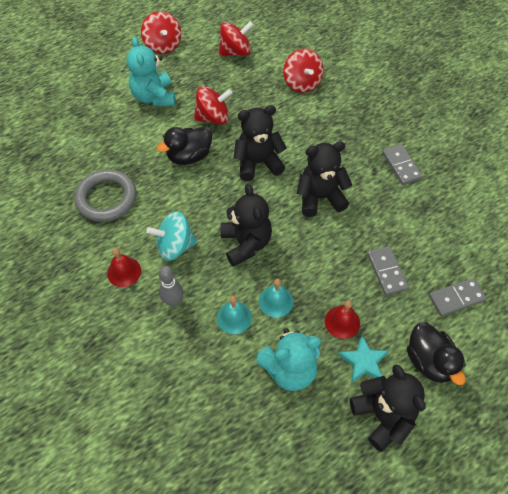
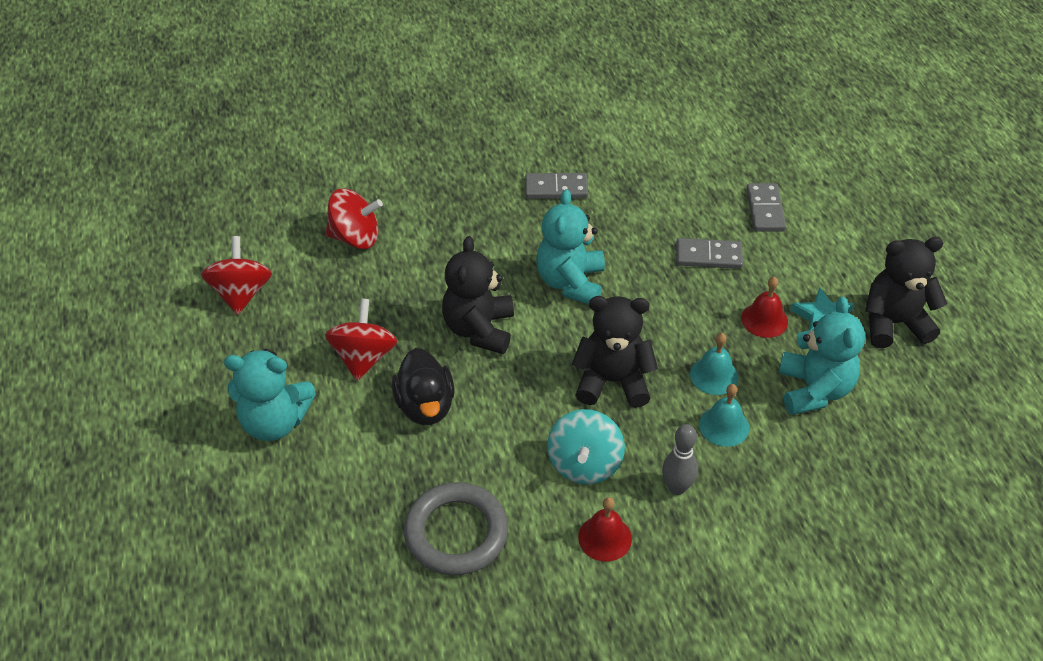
camera: 70 degrees left, 10 degrees down
(163, 45) = (162, 382): red spinning top -> none
(320, 198) = (570, 282): black teddy bear -> turquoise teddy bear
(429, 361) = (837, 261): black duck -> none

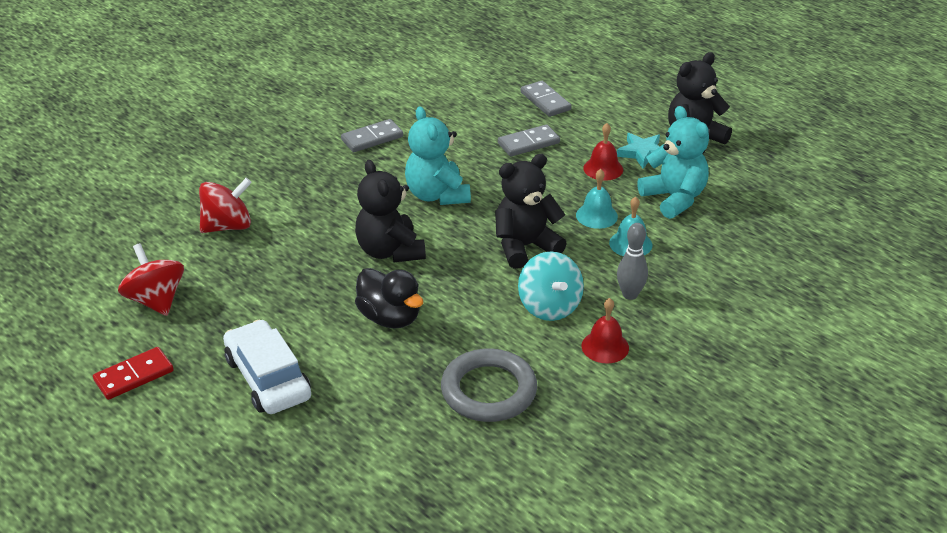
camera: 30 degrees left, 10 degrees down
(170, 366) = (134, 376): none -> red domino
(275, 422) = (268, 378): turquoise teddy bear -> white car
(364, 357) = (308, 305): red spinning top -> none

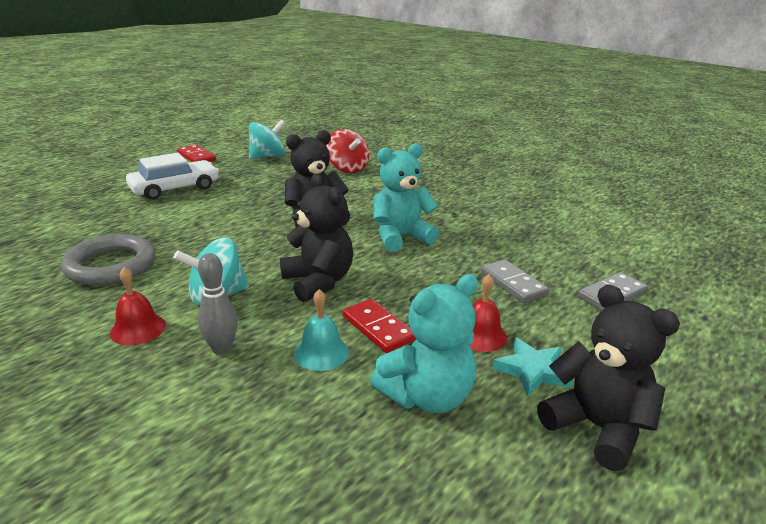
camera: 85 degrees right, 10 degrees down
(156, 300) = (268, 157): red spinning top -> turquoise spinning top
(372, 138) = (482, 208): grey domino -> none
(390, 318) = (226, 223): black duck -> none
(596, 215) = (378, 328): turquoise bell -> red domino

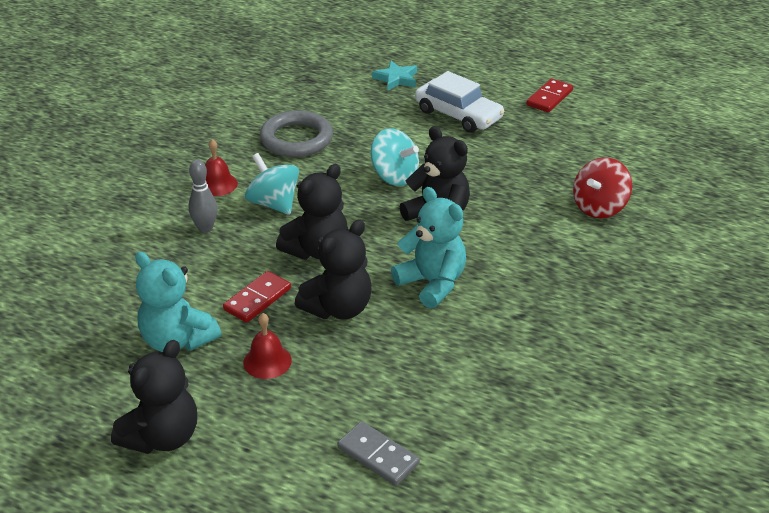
camera: 75 degrees right, 10 degrees up
(268, 157) = (590, 141): turquoise spinning top -> turquoise spinning top (394, 176)
(321, 352) = (215, 276): turquoise bell -> none
(414, 284) = (338, 308): none -> black teddy bear
(513, 284) = (369, 377): grey domino -> none
(532, 370) = (225, 397): turquoise star -> turquoise star (396, 79)

